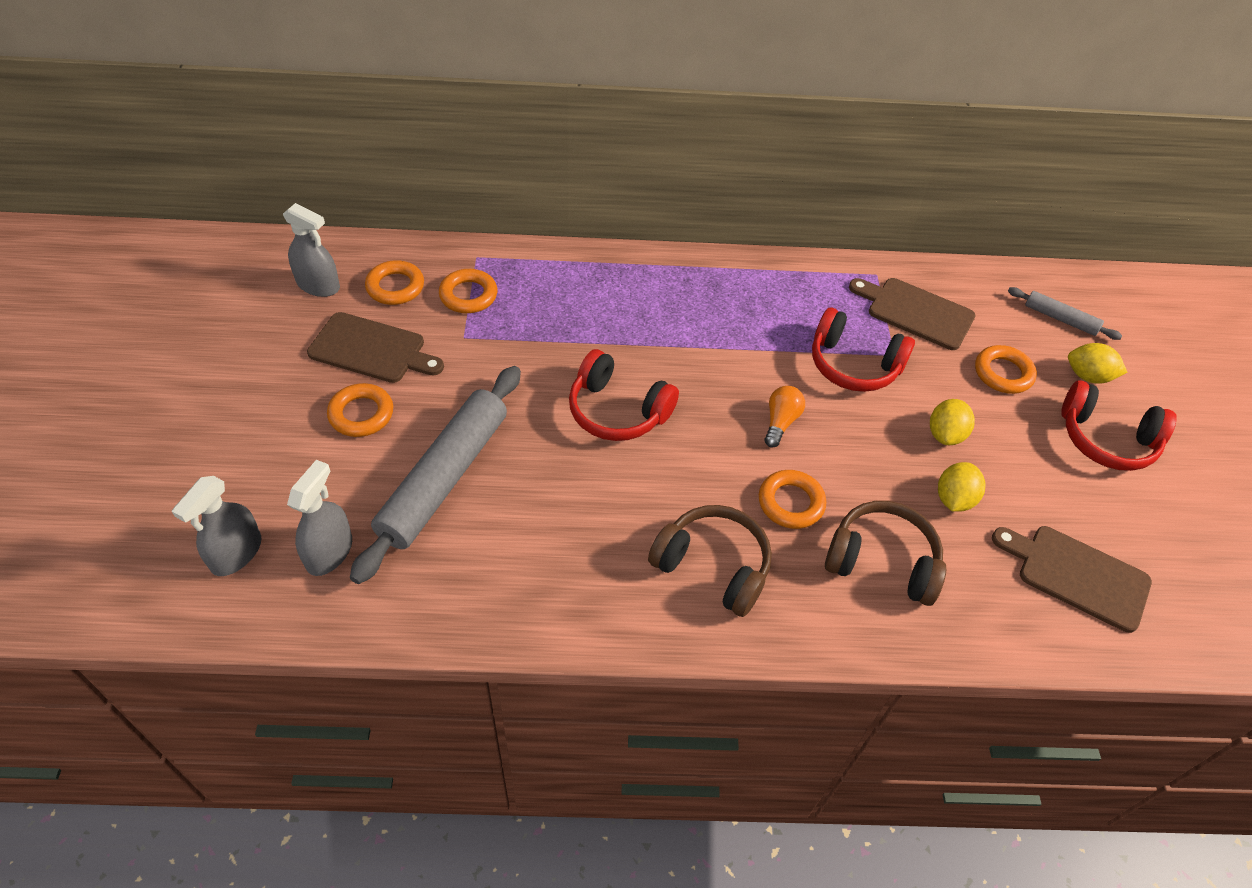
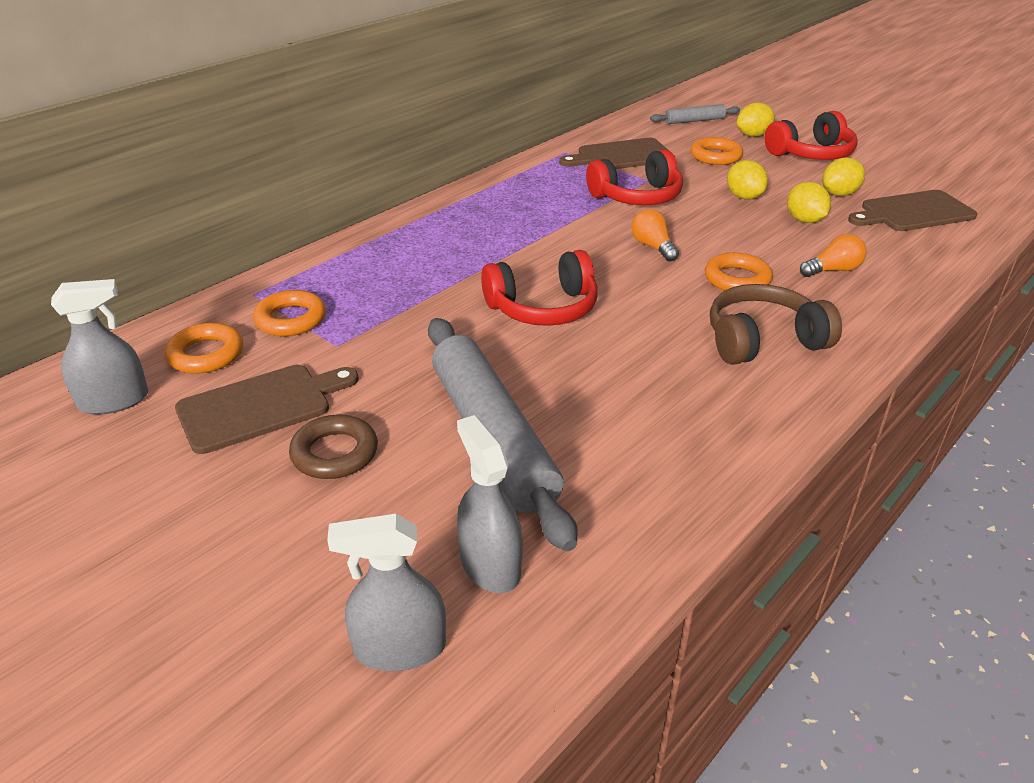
camera: 45 degrees left, 15 degrees down
(236, 553) = (399, 648): grey spray bottle -> grey spray bottle turned 105 degrees clockwise
(361, 414) = (334, 453): orange ring -> brown ring
(882, 561) = (833, 270): brown headphones -> orange light bulb
(1043, 500) = (839, 194): none -> yellow lemon

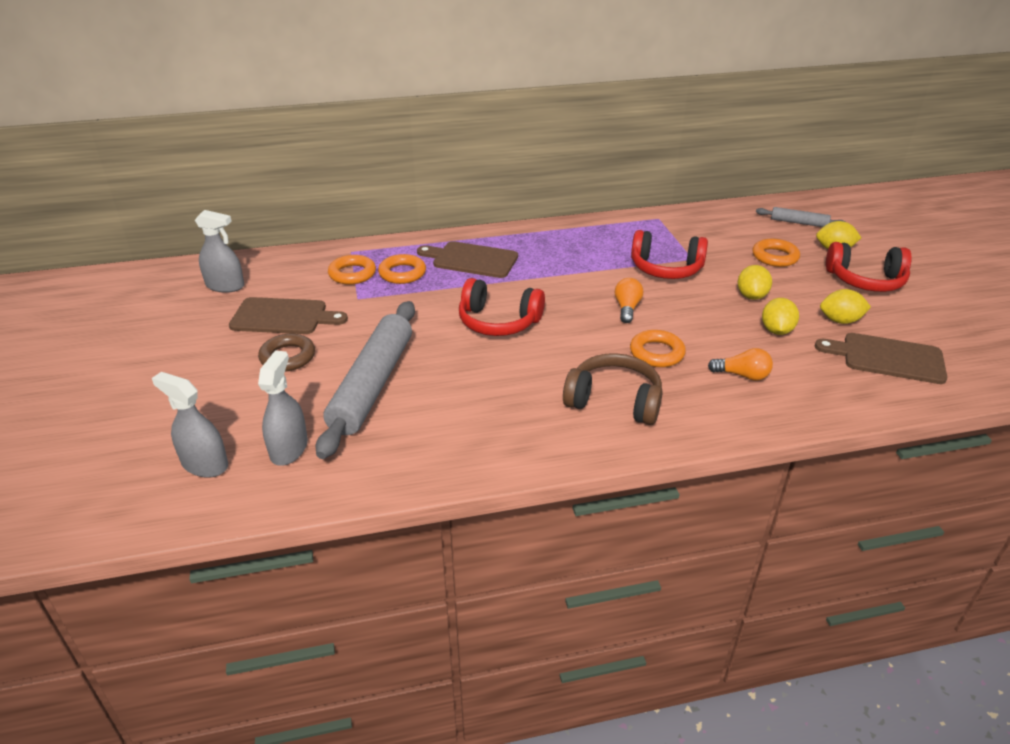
camera: 35 degrees right, 0 degrees up
(206, 354) = (290, 278): orange ring -> orange ring (402, 273)
(621, 156) = (696, 234): brown cutting board -> brown cutting board (471, 260)

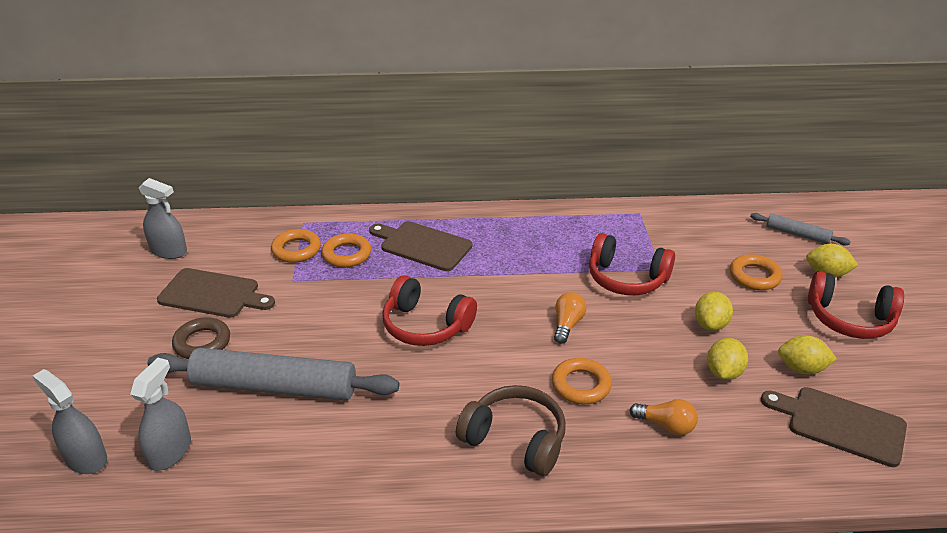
camera: 10 degrees right, 0 degrees up
(372, 385) = (274, 387): grey rolling pin -> grey rolling pin turned 75 degrees clockwise

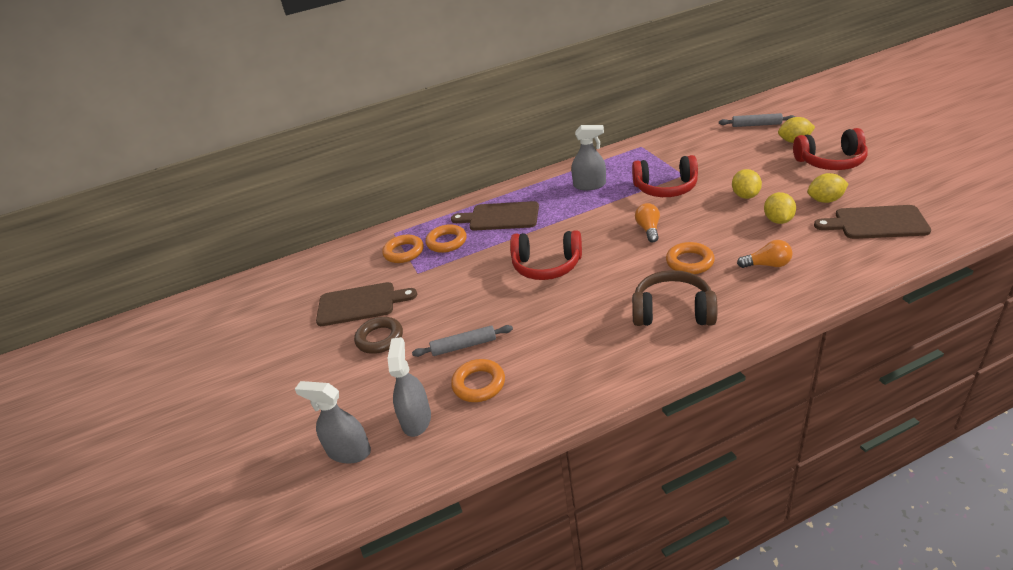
camera: 15 degrees left, 0 degrees up
(169, 251) = (297, 288): grey spray bottle -> grey spray bottle (589, 185)
(274, 387) = (463, 346): grey rolling pin -> grey rolling pin, size x0.47
(754, 276) = (749, 158): orange ring -> orange ring (479, 384)

